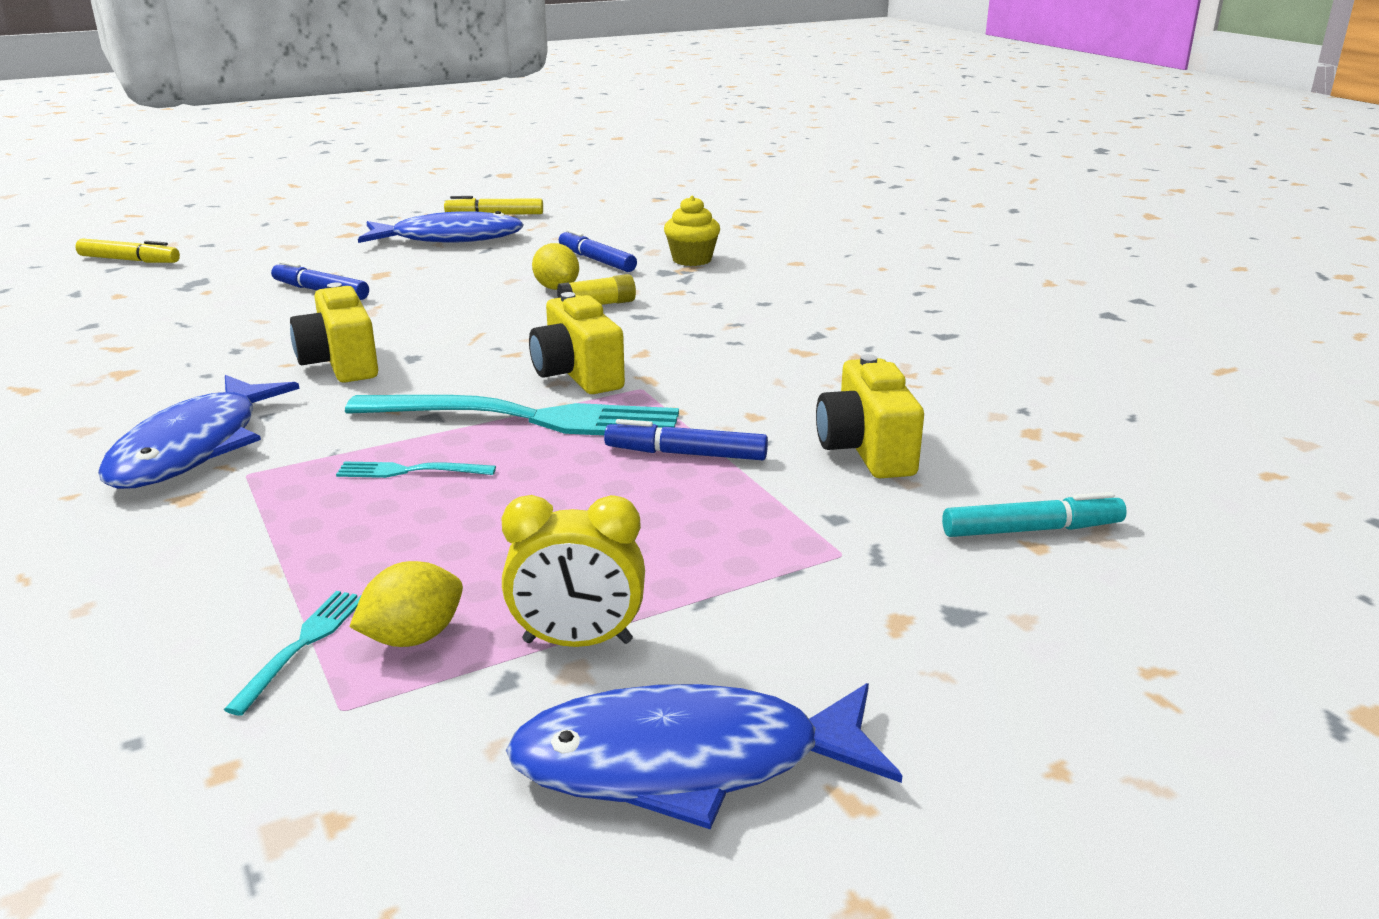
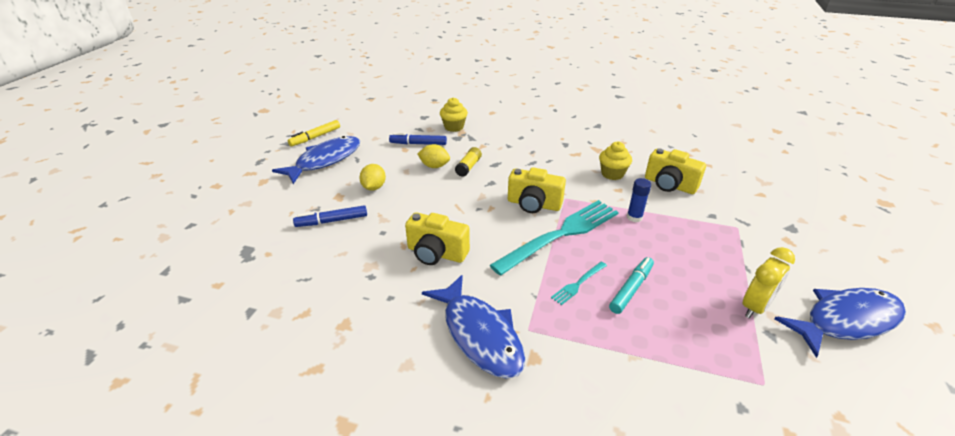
camera: 45 degrees left, 10 degrees up
(129, 260) = (163, 260): yellow marker -> none
(303, 644) = (707, 375): turquoise fork -> none
(413, 637) = (723, 343): yellow lemon -> yellow lemon (374, 187)
(686, 454) = (634, 217): blue marker -> blue glue stick
(686, 763) = (846, 321): blue fish -> blue fish turned 150 degrees counterclockwise
(797, 396) = (612, 174): none -> yellow cupcake
(1031, 530) = (751, 189): turquoise marker -> turquoise marker (631, 289)

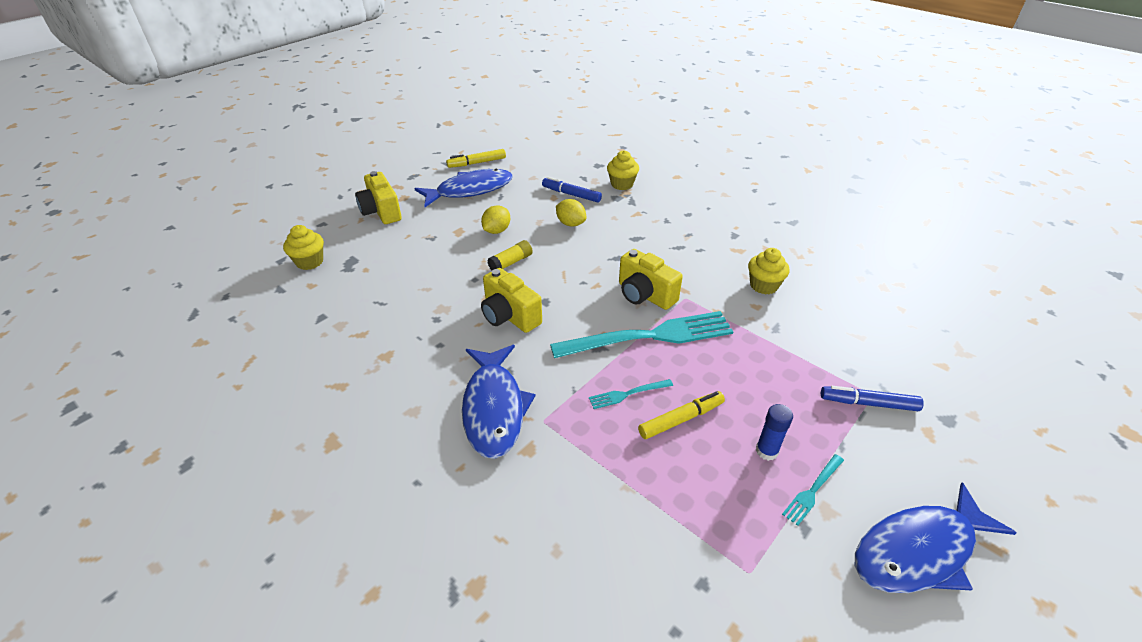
camera: 25 degrees right, 5 degrees up
(201, 263) = (309, 262): none -> yellow cupcake
(332, 221) = (437, 254): blue marker -> blue marker (868, 403)
(468, 167) = (605, 234): yellow glue stick -> yellow glue stick (511, 262)
(631, 289) = (681, 419): turquoise marker -> yellow marker
(634, 217) = (749, 343): blue glue stick -> blue glue stick (766, 451)
(669, 185) = (825, 318): yellow camera -> yellow camera (381, 211)
(755, 307) = (812, 491): yellow clock -> turquoise fork
(846, 321) = (919, 550): blue fish -> blue fish turned 150 degrees clockwise

